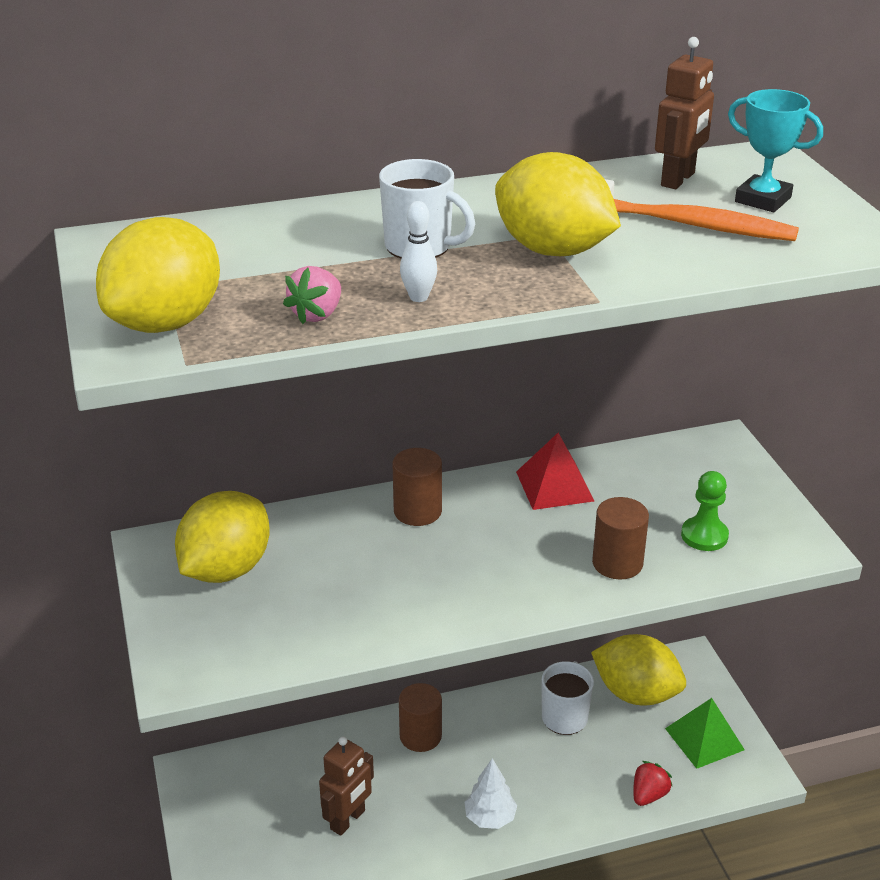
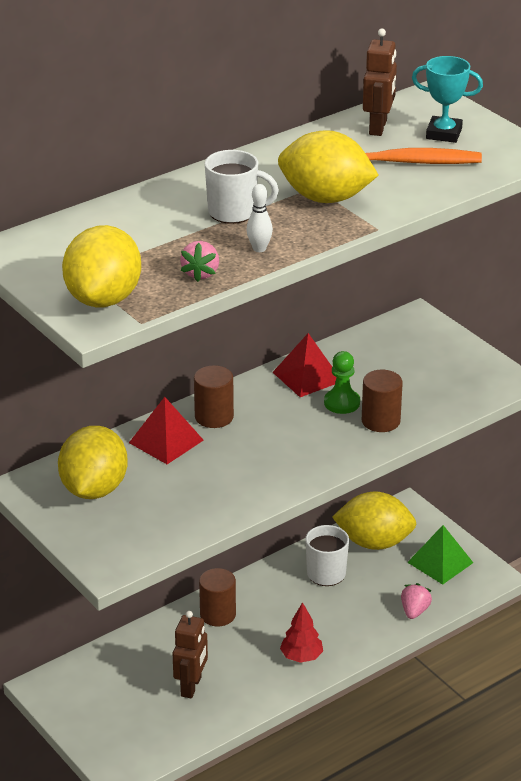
camera: 20 degrees left, 0 degrees up
(345, 528) = (166, 441): none -> red pyramid
(490, 818) = (301, 657): white tree -> red tree
(649, 795) = (414, 611): red strawberry -> pink strawberry
(704, 536) = (433, 389): green pawn -> green pawn (342, 403)

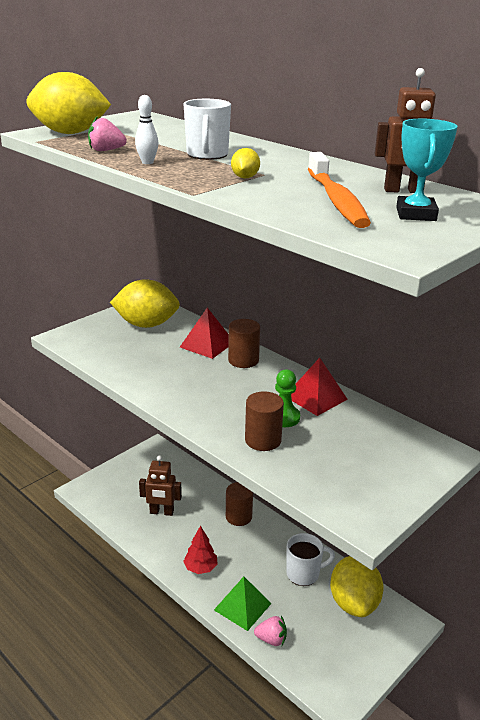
camera: 80 degrees right, 5 degrees down
(325, 198) = (245, 177): yellow lemon -> yellow lemon, size x0.42
(440, 562) = (344, 655): green pyramid -> green pyramid (242, 606)

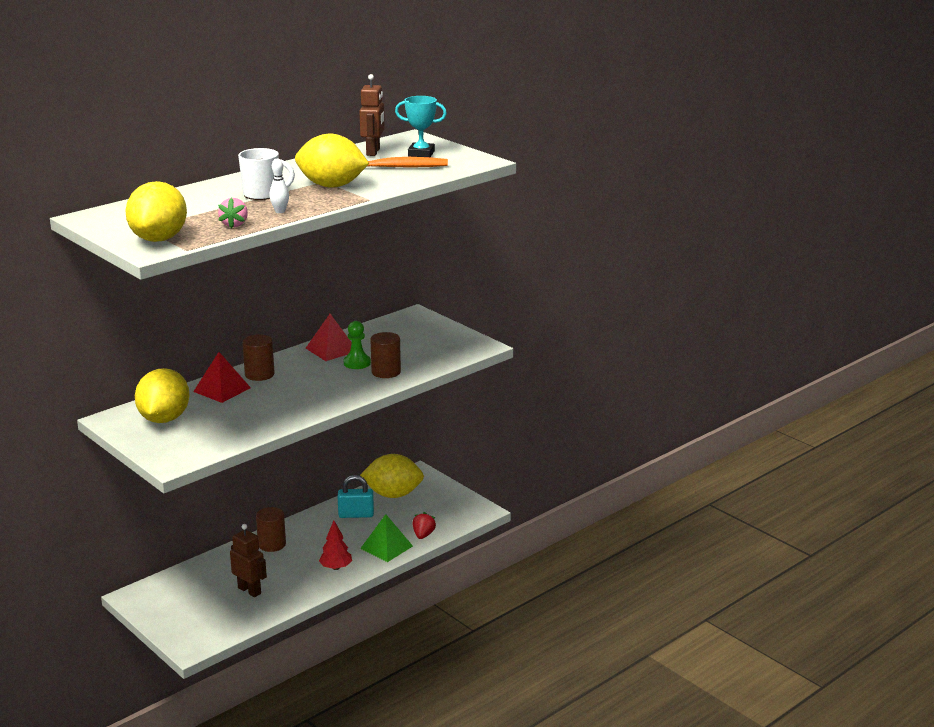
camera: 85 degrees left, 5 degrees down
(161, 512) = (249, 590): brown robot -> brown robot turned 60 degrees counterclockwise
(245, 177) = (332, 186): yellow lemon -> yellow lemon, size x2.39
(271, 639) = (423, 535): pink strawberry -> red strawberry
(304, 574) = (356, 514): white mug -> turquoise padlock

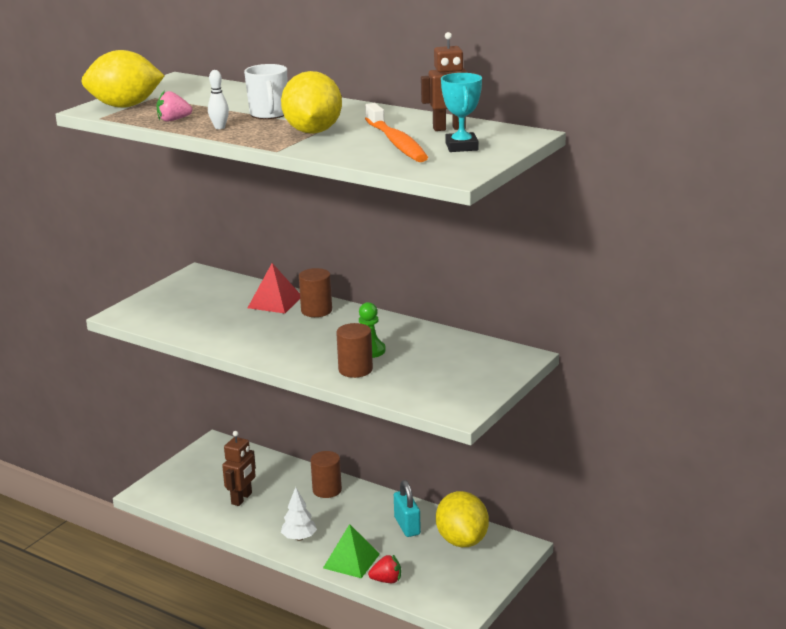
camera: 75 degrees right, 0 degrees up
(164, 419) = (204, 292): yellow lemon -> none
(331, 349) = (396, 331): red pyramid -> none
(336, 568) = (299, 538): red tree -> white tree

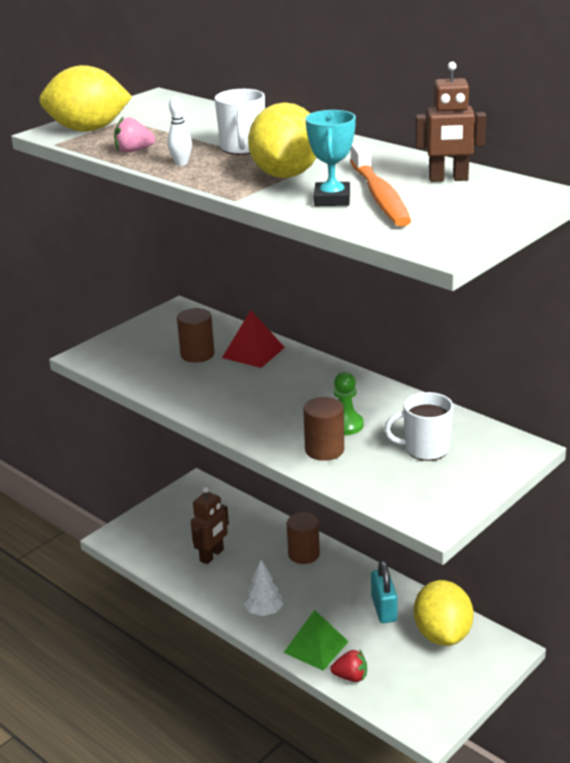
camera: 10 degrees right, 5 degrees up
(316, 311) = (296, 367): brown cylinder -> brown cylinder (197, 354)
(441, 363) = (425, 449): none -> white mug
(461, 147) = (457, 206): turquoise trophy -> turquoise trophy (332, 199)

